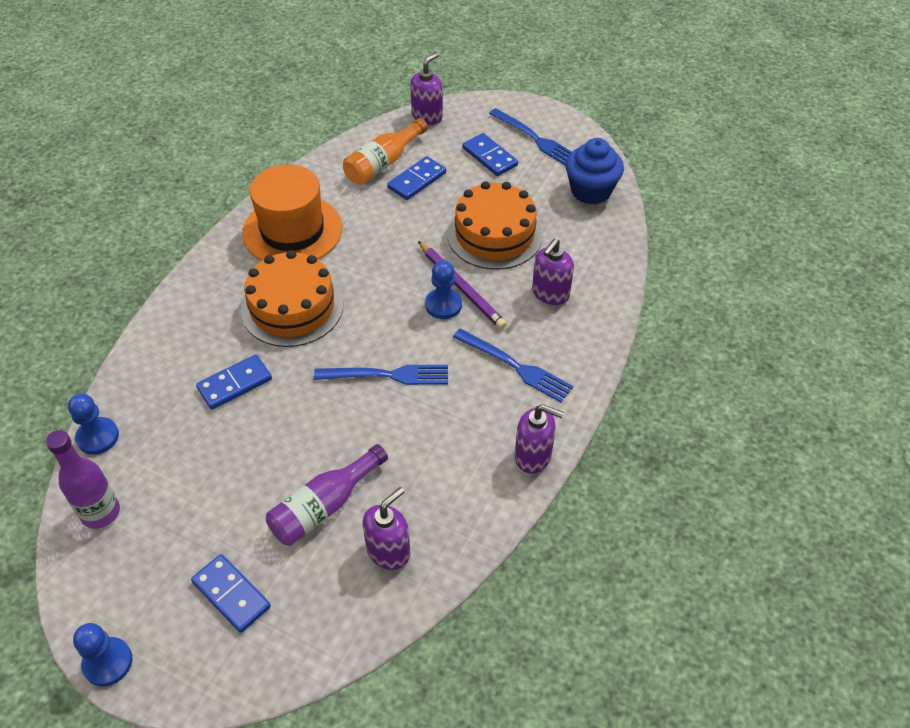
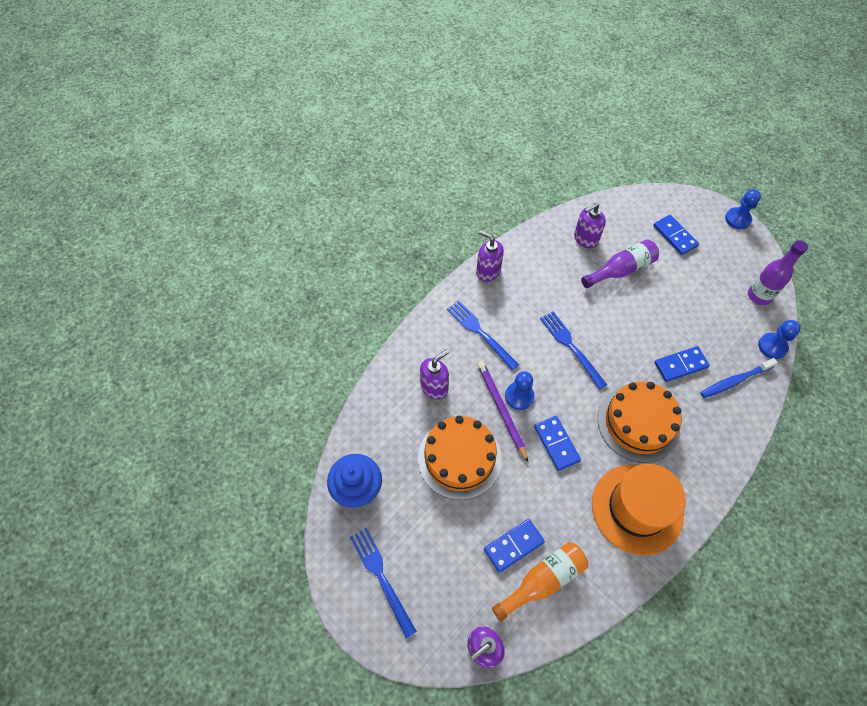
camera: 165 degrees left, 10 degrees up
(162, 380) = (734, 381): none -> blue toothbrush
(387, 375) = (571, 347): blue fork -> blue fork turned 45 degrees clockwise
(490, 157) = (435, 561): blue domino -> blue domino (556, 444)

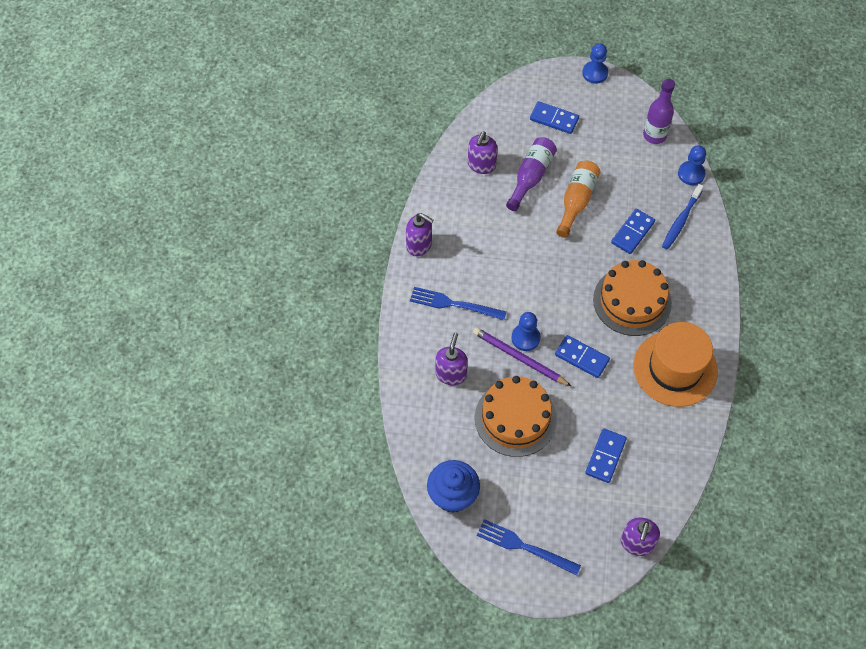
camera: 35 degrees left, 0 degrees up
(488, 271) = (419, 245): purple soap dispenser -> purple soap dispenser turned 150 degrees counterclockwise
(542, 581) = (644, 467): orange bottle -> orange bottle (576, 201)
(571, 347) = (537, 270): blue fork -> none

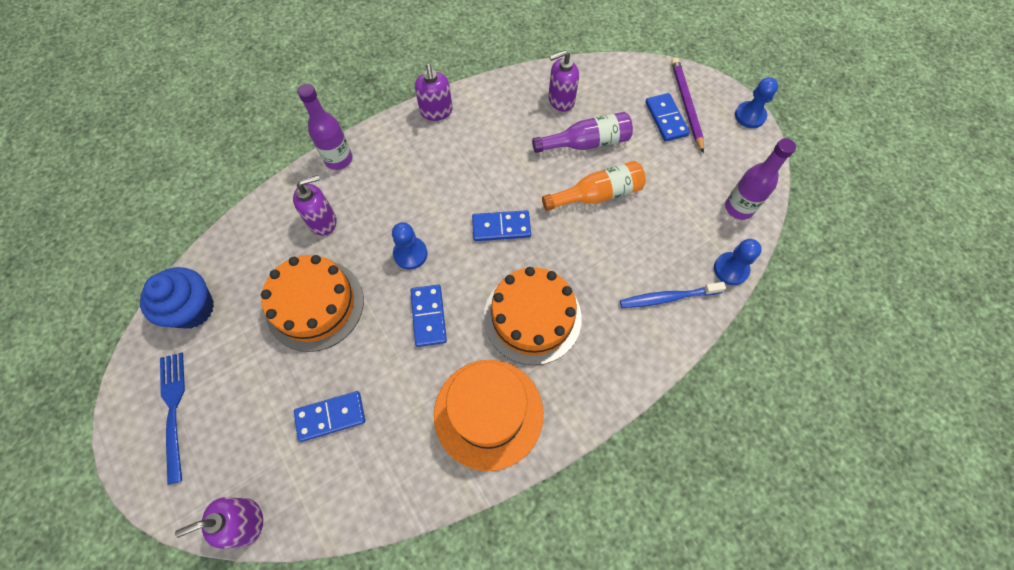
camera: 50 degrees right, 5 degrees up
(405, 332) = (338, 159): none -> purple bottle
(454, 304) = (398, 175): blue fork -> none
(519, 358) = (384, 263): purple pencil -> purple pencil (686, 105)
(632, 232) = (610, 264): blue domino -> blue domino (501, 227)

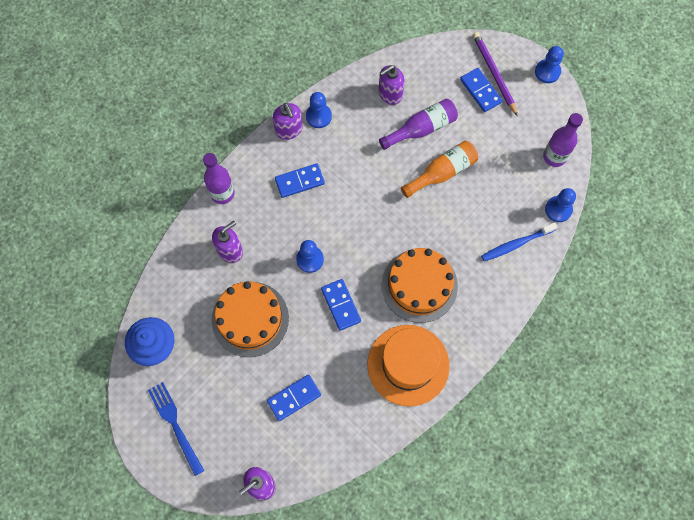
camera: 15 degrees left, 5 degrees up
(474, 105) = (318, 116): none -> blue pawn
(501, 227) = (374, 219): blue domino -> blue domino (299, 181)

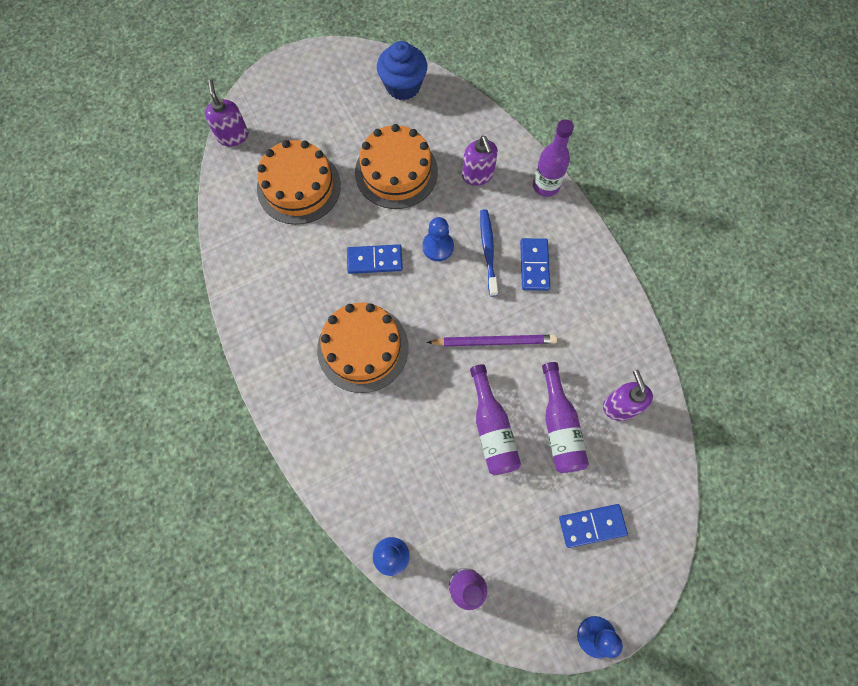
camera: 110 degrees right, 0 degrees up
(175, 425) = (321, 83): blue fork -> none
(289, 130) = (603, 274): purple soap dispenser -> none
(294, 398) = (299, 187): blue domino -> orange cake
(318, 116) = (612, 312): blue pawn -> none
(408, 365) = (281, 304): orange hat -> none
(442, 172) = (492, 428): orange bottle -> purple bottle
(494, 74) = (613, 555): purple pencil -> purple pencil (494, 341)
(516, 244) = (367, 481): blue toothbrush -> blue toothbrush (488, 251)

